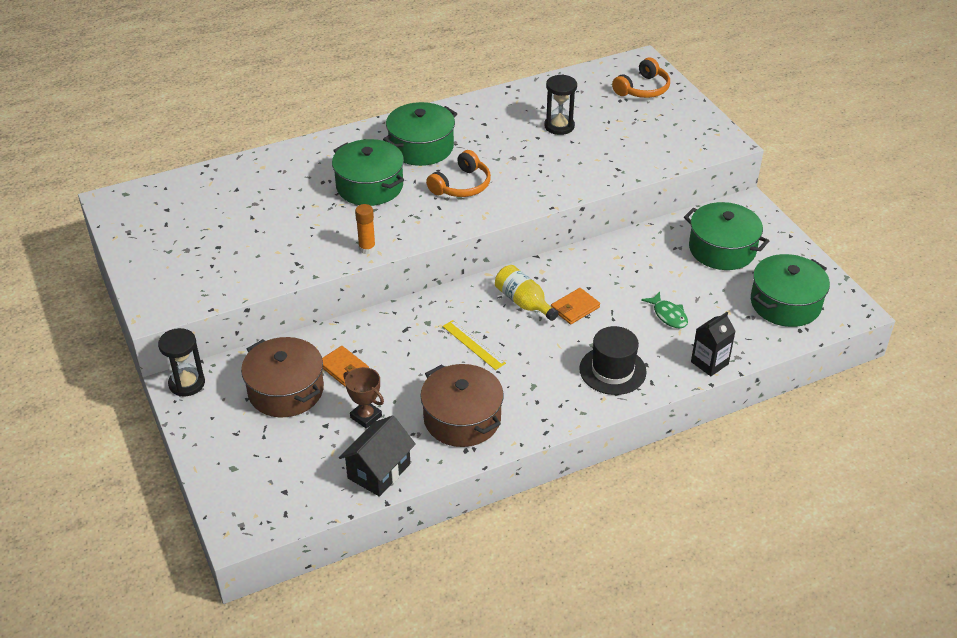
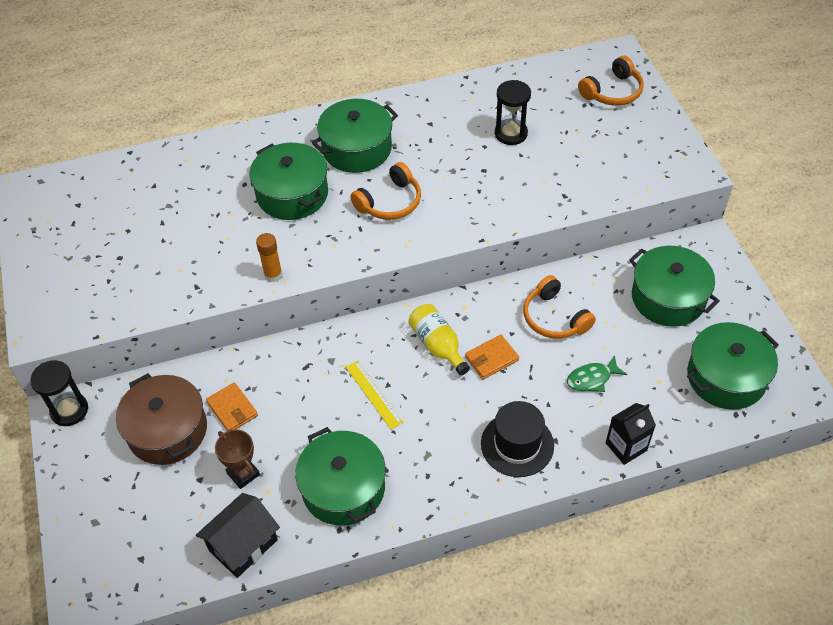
camera: 10 degrees right, 10 degrees up
(462, 418) = (343, 488): brown pot -> green pot
(624, 272) = (554, 318): none -> orange headphones
(668, 315) = (592, 378): green fish -> green fish turned 90 degrees clockwise

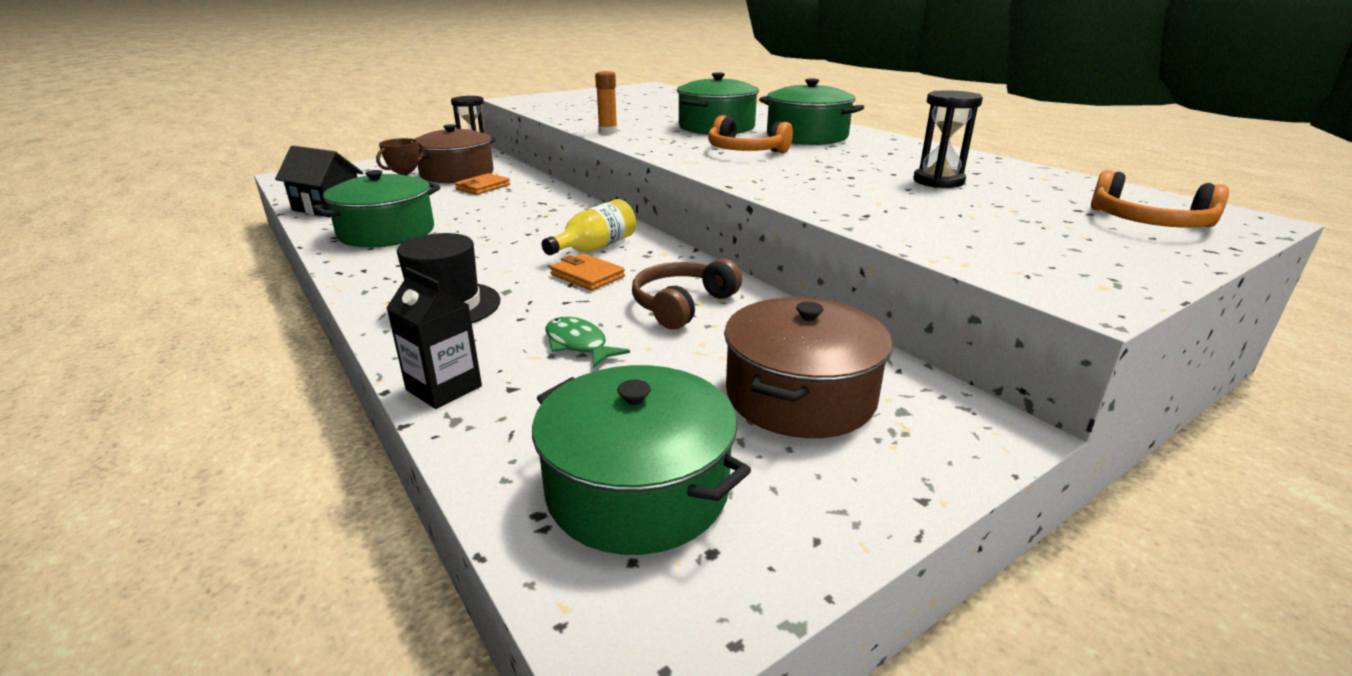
camera: 70 degrees right, 25 degrees down
(374, 394) = (513, 229): yellow ruler -> none
(554, 318) = (682, 305): orange headphones -> brown headphones
(668, 298) = (800, 395): green pot -> brown pot

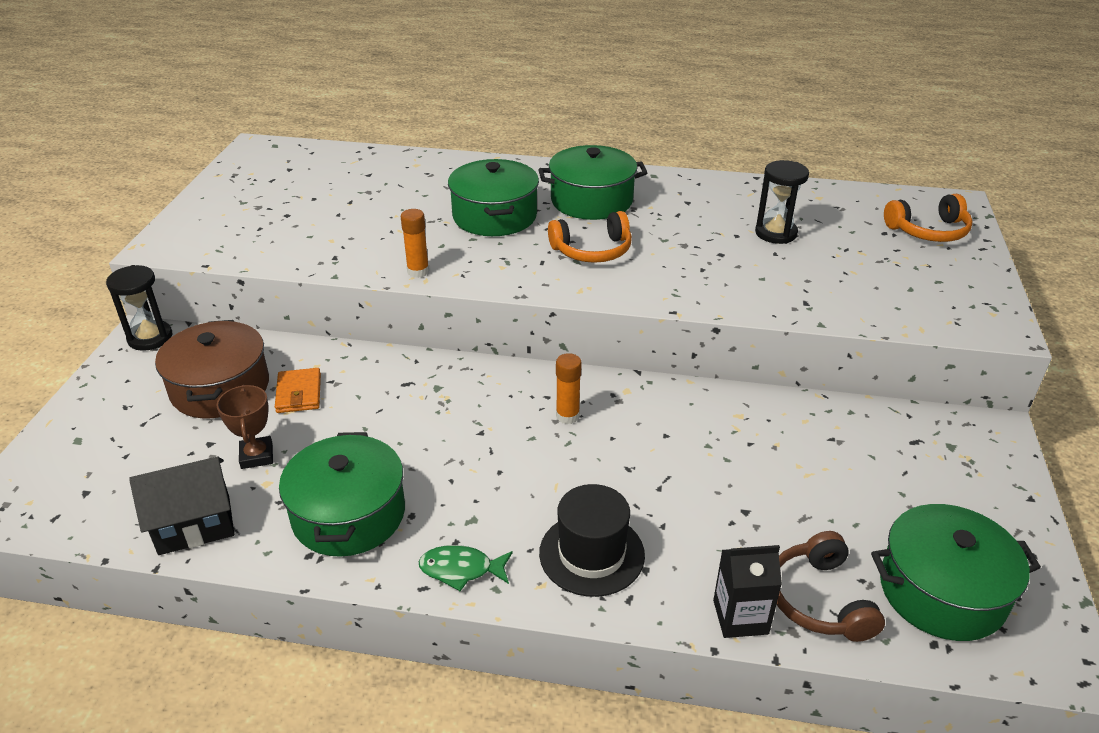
camera: 45 degrees left, 10 degrees up
(578, 344) = (740, 520): green fish -> green fish (461, 569)
(587, 276) = (623, 451): orange wallet -> none
(595, 247) = (567, 416): yellow bottle -> orange glue stick
(682, 305) = (731, 438): brown headphones -> brown headphones (819, 599)
(800, 395) = (901, 470): brown pot -> none

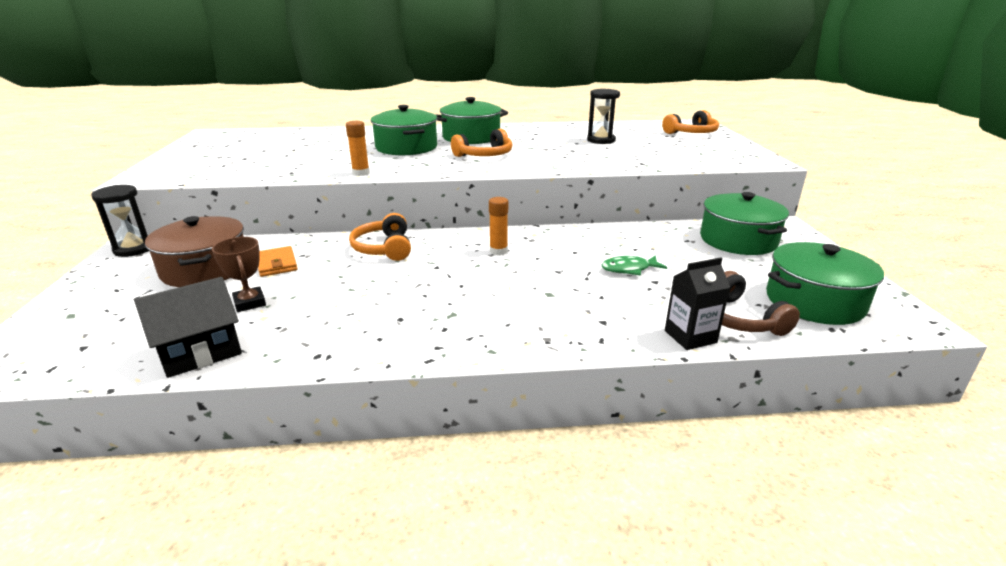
camera: 15 degrees left, 10 degrees down
(349, 514) = (345, 326): green pot -> green pot (738, 240)
(428, 385) = (384, 248): none -> orange headphones
(461, 569) = (457, 344): green fish -> green fish (629, 269)
(591, 554) = (557, 319): black hat -> none

